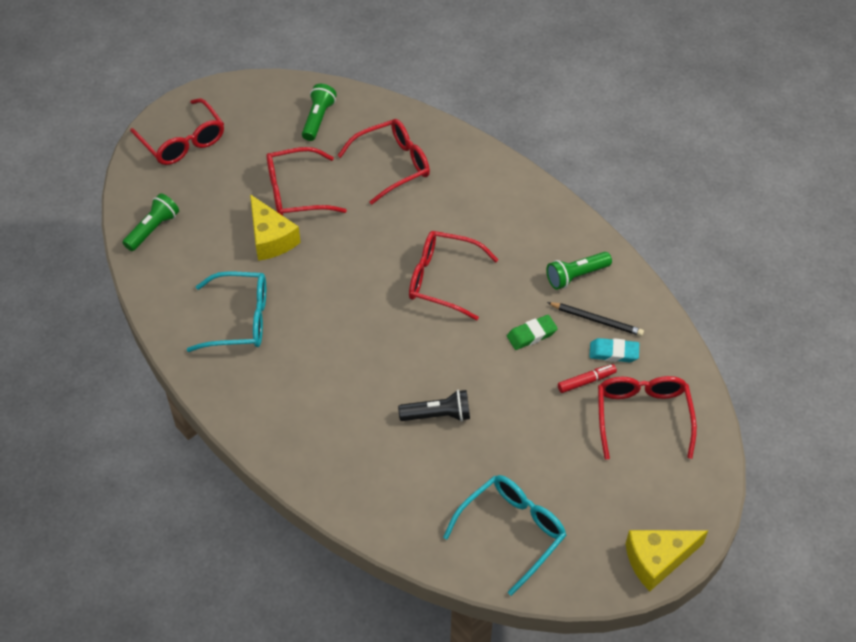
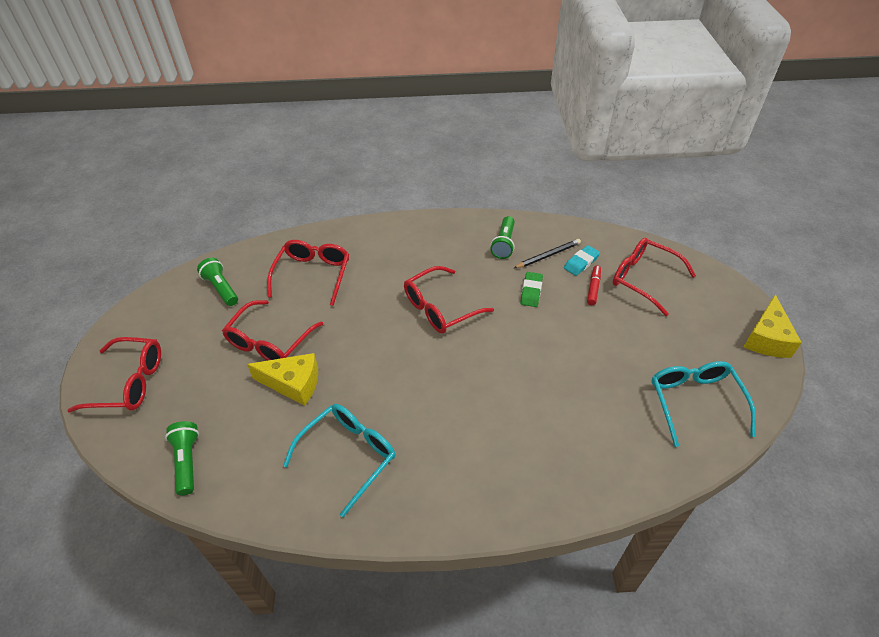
camera: 50 degrees left, 5 degrees down
(438, 415) = (557, 382): black flashlight -> none

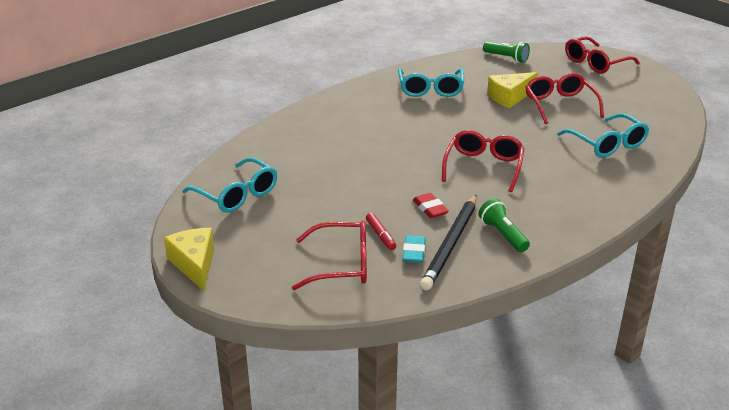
camera: 140 degrees right, 15 degrees down
(221, 288) = (646, 111): green flashlight -> none
(313, 275) = (607, 144): red glasses -> turquoise glasses
(531, 291) = (430, 208): green eraser -> red eraser
(548, 255) = (451, 244): black pencil -> black pencil, size x1.73

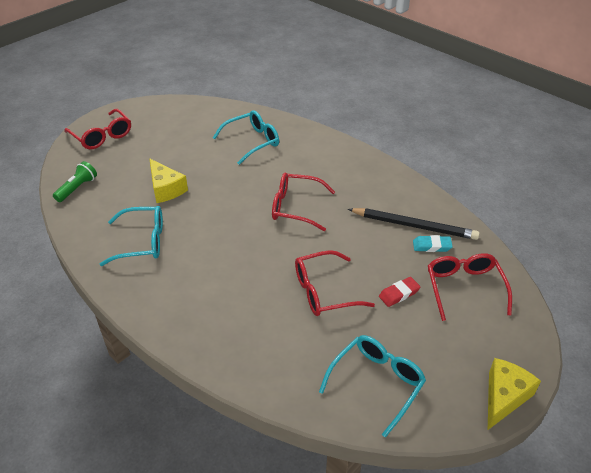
camera: 95 degrees left, 10 degrees up
(194, 264) = (504, 397): yellow cheese -> yellow cheese turned 150 degrees clockwise
(380, 235) = (415, 266): red marker -> none
(430, 208) = (367, 238): red eraser -> red eraser (399, 294)
(503, 235) = (393, 199): green flashlight -> none
(560, 105) = (184, 161): red glasses -> red glasses (325, 291)

